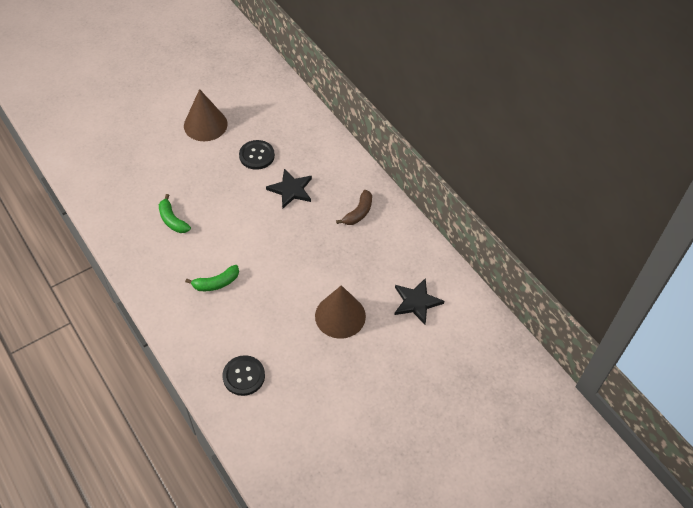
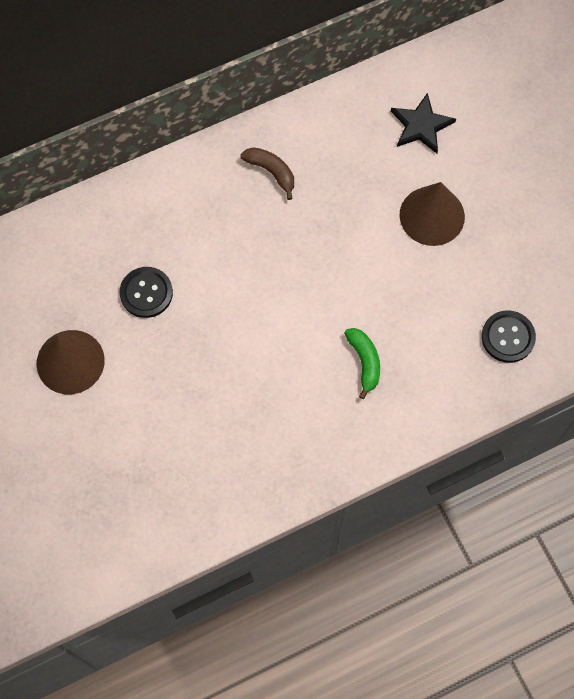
camera: 80 degrees left, 15 degrees up
(172, 220) = (248, 416): green banana -> none
(291, 190) = (218, 253): black star -> none

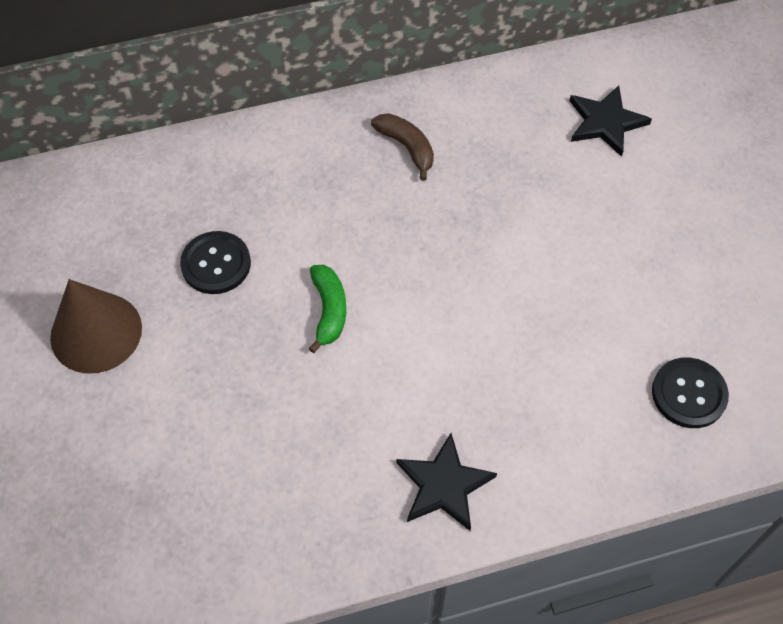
camera: 10 degrees right, 10 degrees down
(346, 433) = (444, 485): none -> black star
(364, 362) = (486, 395): green banana -> green banana (329, 310)
(432, 215) = (605, 227): brown cone -> none

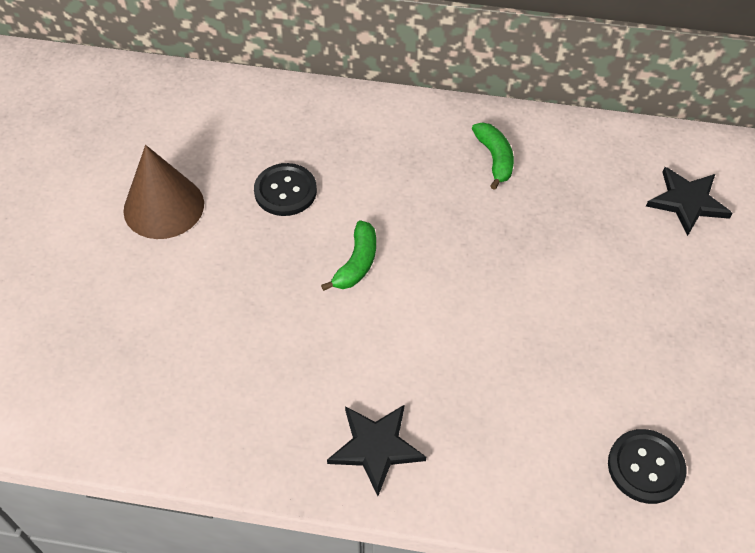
camera: 25 degrees right, 5 degrees down
(407, 147) = (494, 158): brown banana -> green banana

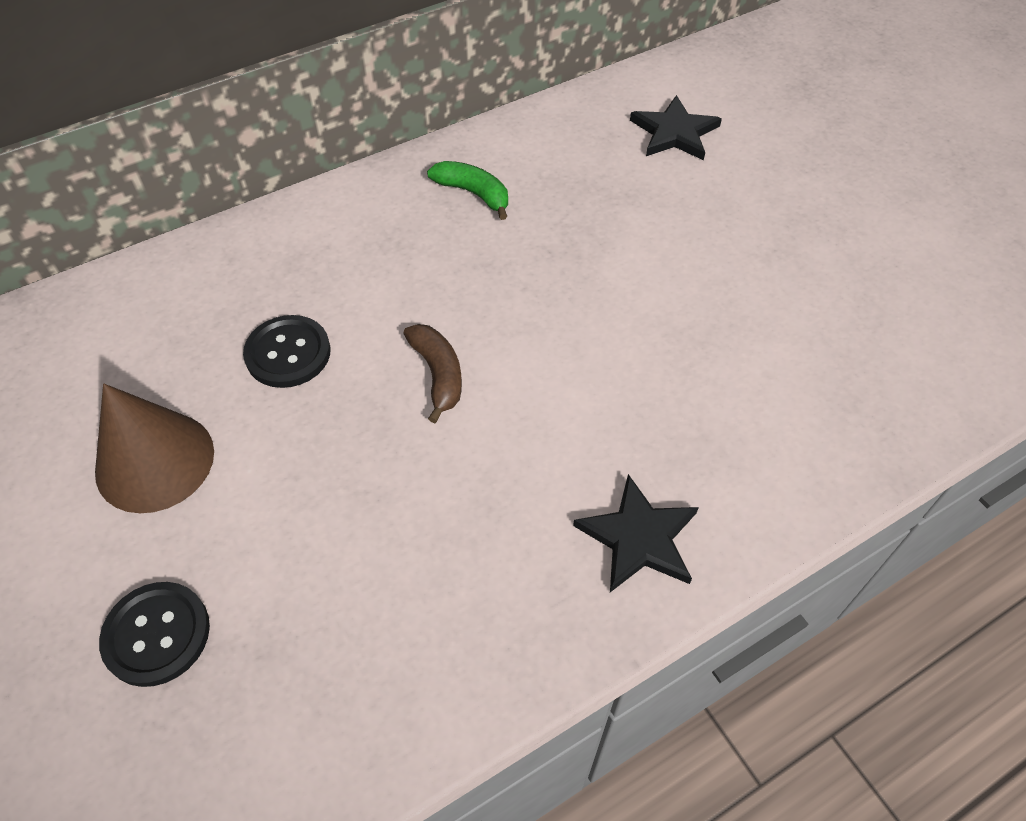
camera: 40 degrees left, 0 degrees up
(357, 263) = (438, 374): green banana -> brown banana
(645, 467) = (871, 373): black button -> black button (157, 634)

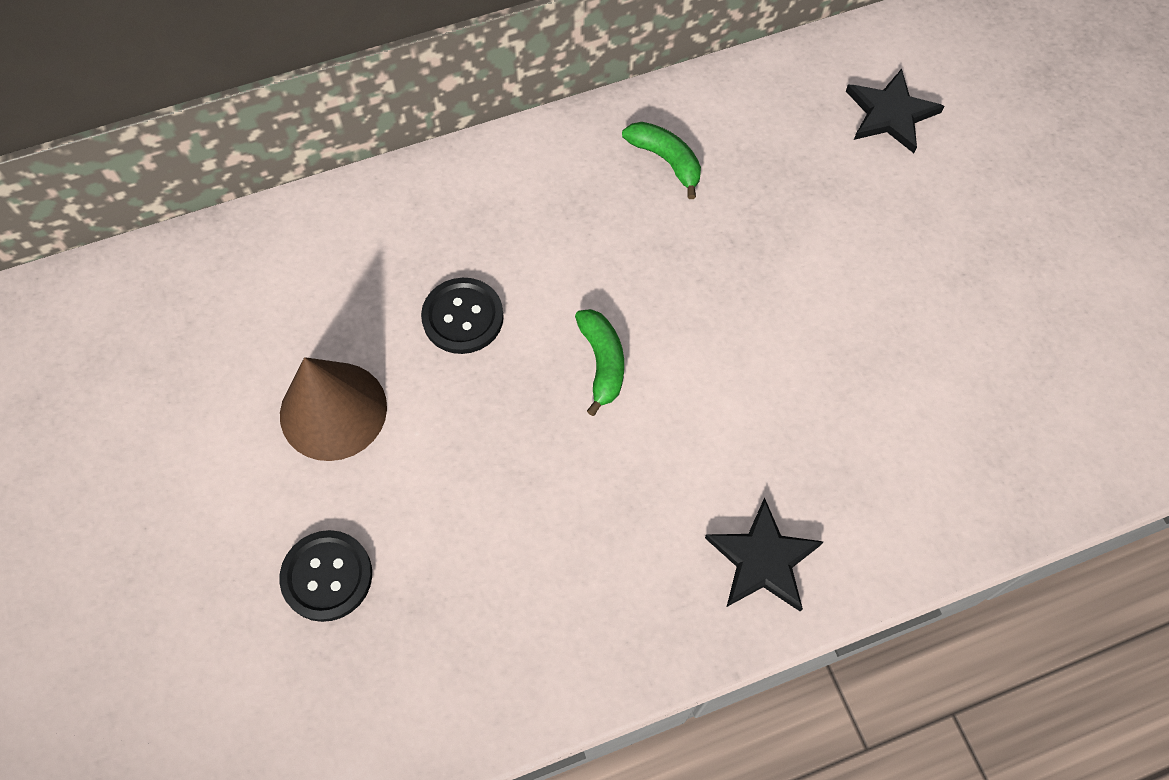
camera: 10 degrees right, 10 degrees up
(438, 374) = (602, 362): brown banana -> green banana

